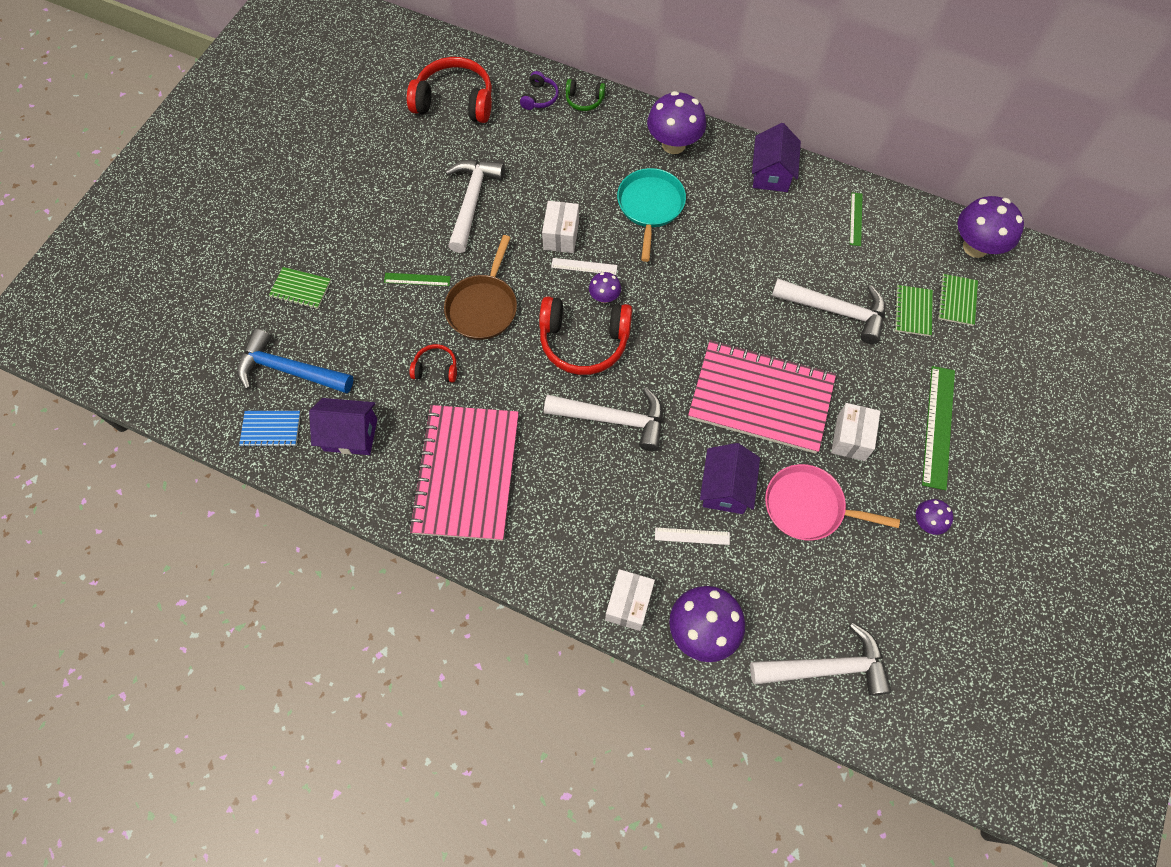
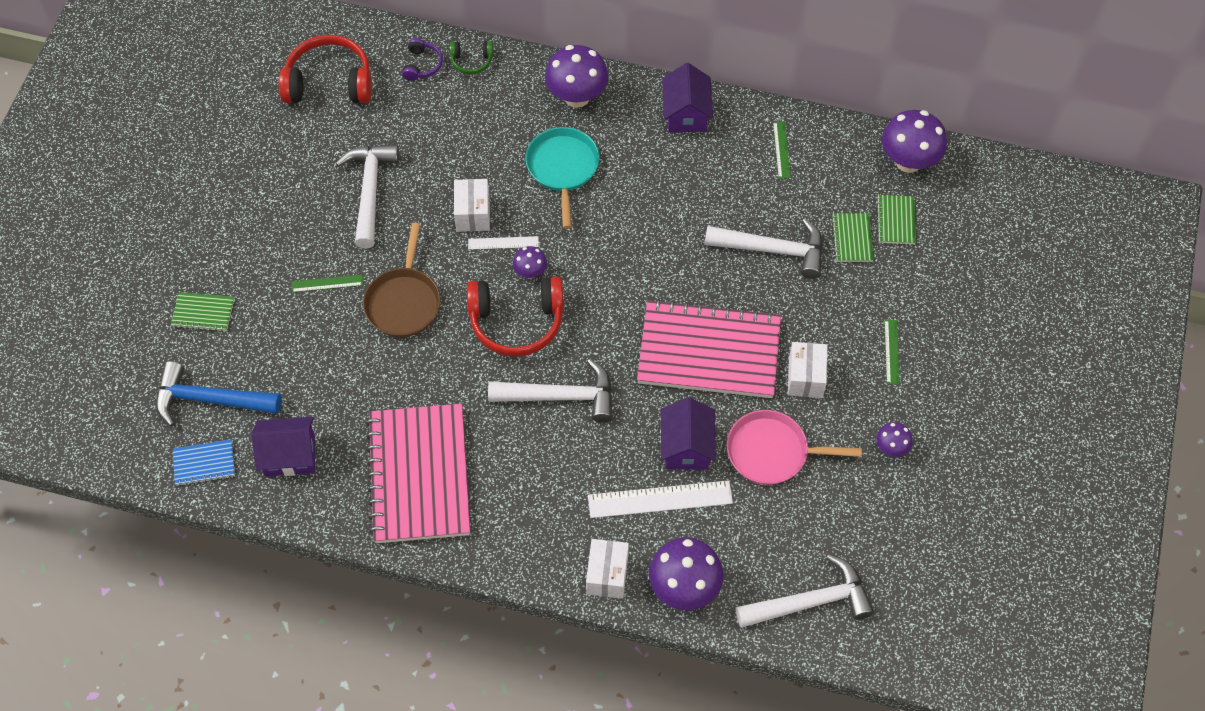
camera: 10 degrees left, 5 degrees down
(436, 368) = (366, 374): red headphones -> none
(692, 536) = (660, 499): white ruler -> white ruler, size x1.88
(938, 426) = (891, 352): green ruler -> green ruler, size x0.53

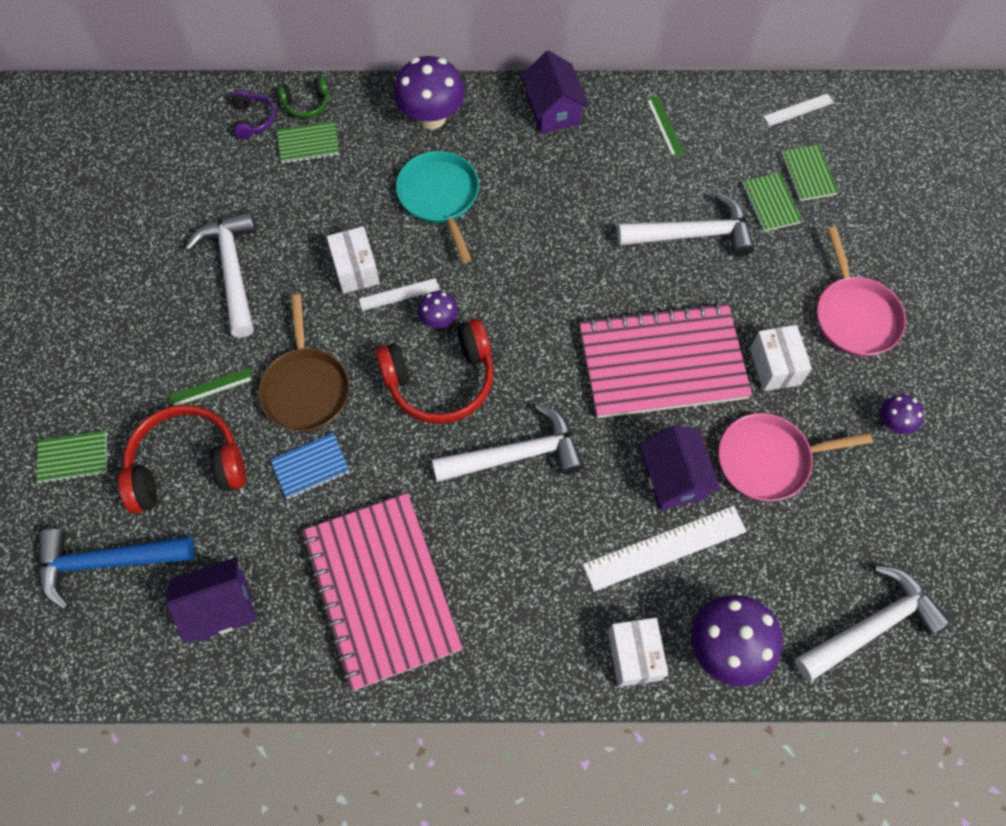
camera: 15 degrees left, 5 degrees up
(204, 463) = (119, 644): blue notebook -> blue notebook (311, 467)
(329, 83) = (154, 161): red headphones -> red headphones (187, 467)
(463, 97) = (308, 144): none -> green notebook
(891, 352) = (854, 315): green ruler -> pink pan
(908, 161) = (798, 110): purple mushroom -> white ruler

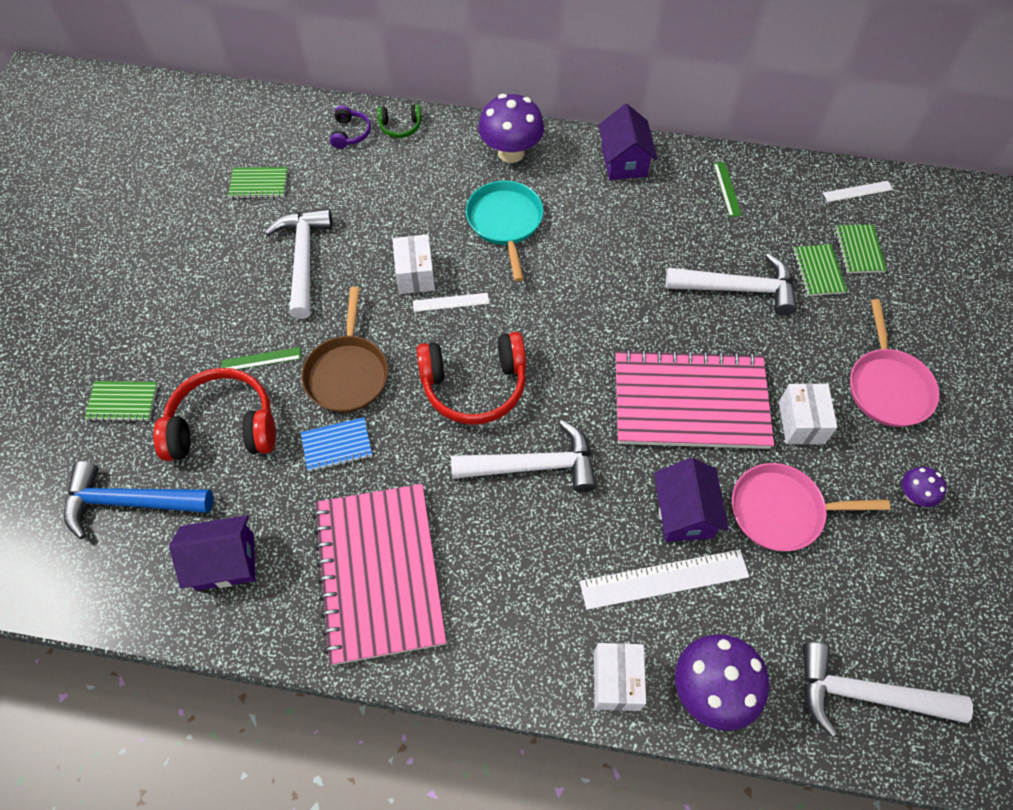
camera: 10 degrees right, 5 degrees down
(308, 144) = (395, 160): green notebook -> green notebook (259, 184)
(439, 320) = (483, 331): purple mushroom -> none
(871, 626) = (865, 694): white hammer -> white hammer turned 150 degrees counterclockwise

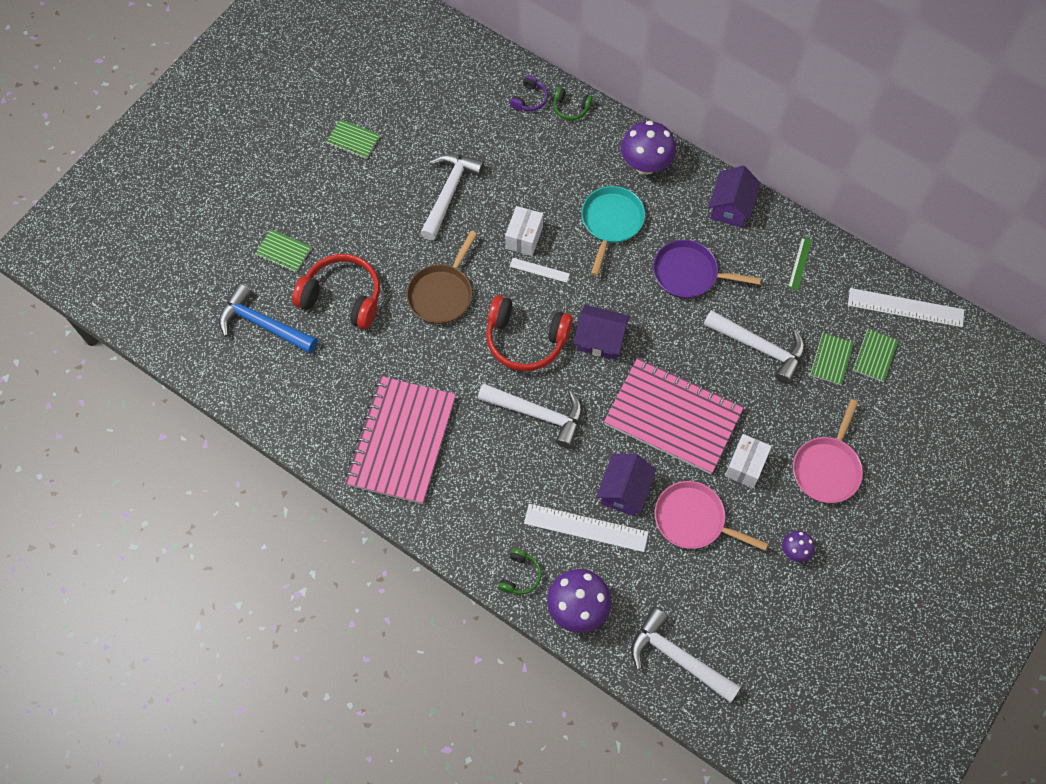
camera: 25 degrees right, 5 degrees up
(225, 562) = (307, 390): purple house -> purple house (600, 340)
(259, 184) = (442, 117): green notebook -> green notebook (353, 140)
(261, 359) = (387, 259): green ruler -> none
(337, 446) = (412, 343): blue notebook -> none
(616, 681) = (519, 575): white box -> green headphones
(618, 242) = (689, 273): none -> purple pan
(857, 191) = (905, 308): white ruler -> white ruler, size x1.88

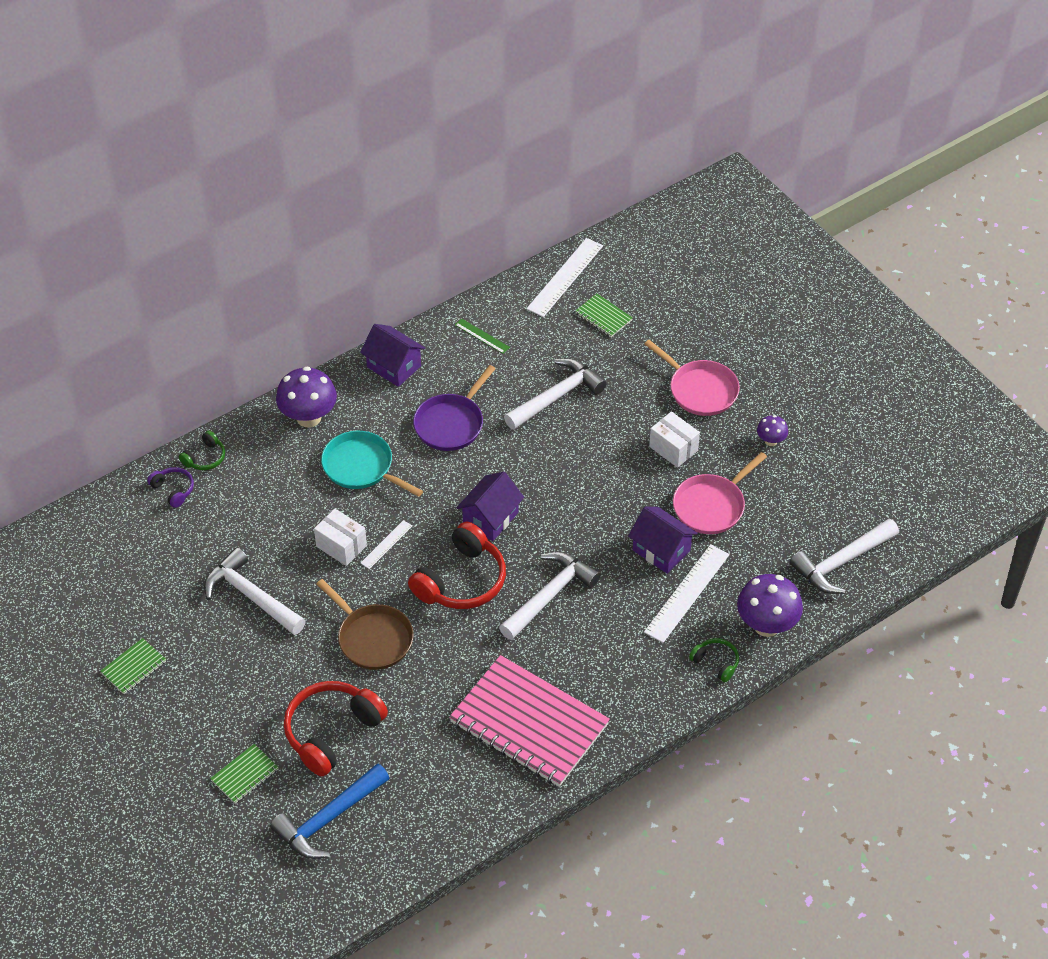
camera: 70 degrees left, 15 degrees down
(673, 417) = (600, 487): pink notebook -> none
(830, 359) = (593, 349): green notebook -> none

